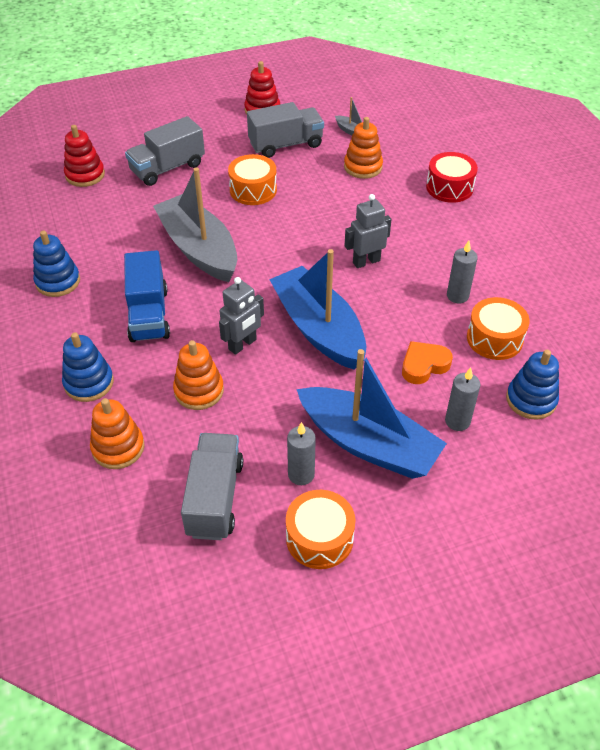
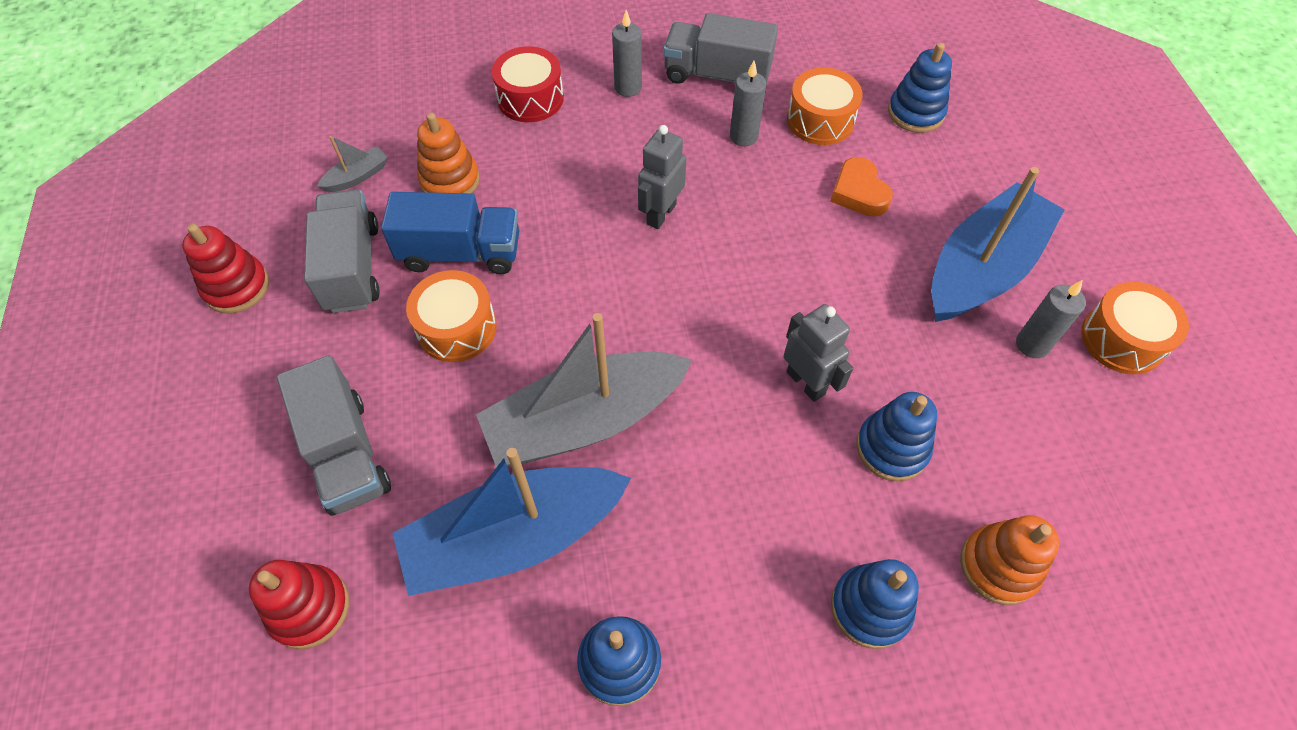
camera: 80 degrees left, 10 degrees up
(149, 314) = (727, 508): blue truck -> blue truck (461, 253)
(199, 391) = (892, 448): orange stacking toy -> blue stacking toy
(214, 498) = (1076, 445): grey truck -> grey truck (717, 75)
(319, 329) = (785, 288): blue boat -> blue boat (514, 538)
(366, 261) = (661, 214): grey robot -> grey robot turned 45 degrees clockwise
(457, 421) = (946, 181): grey candle -> grey candle (628, 88)

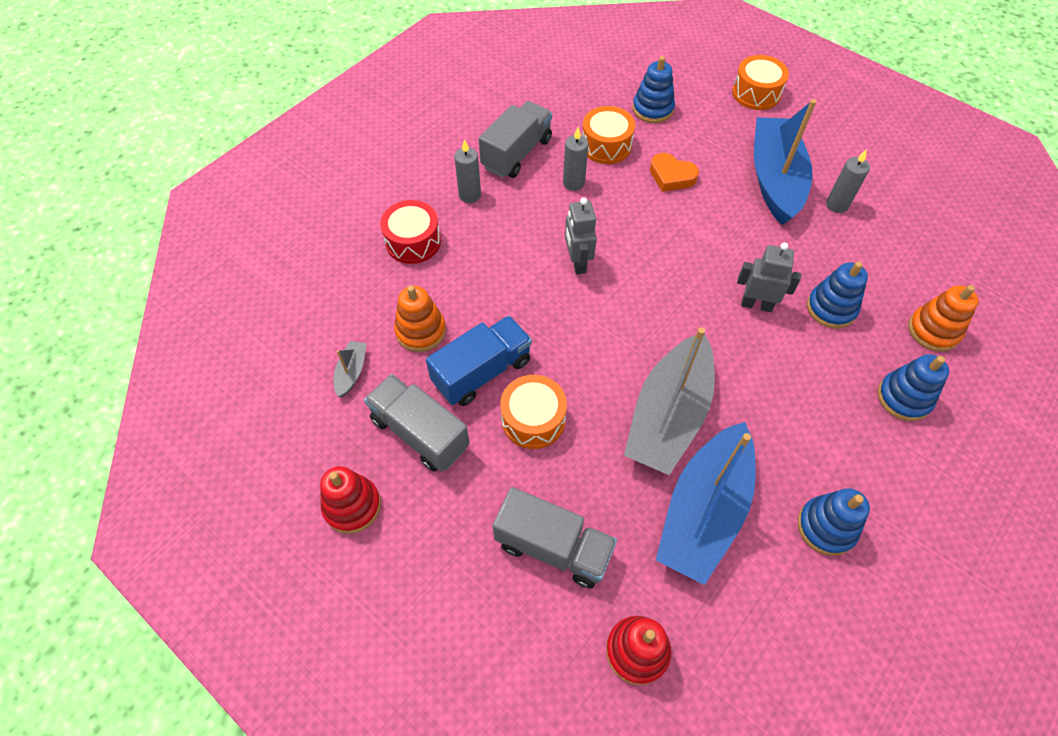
camera: 40 degrees left, 0 degrees up
(717, 75) = (516, 153): grey truck -> grey truck turned 150 degrees clockwise
(1122, 339) = (871, 174): orange drum -> orange drum (756, 93)

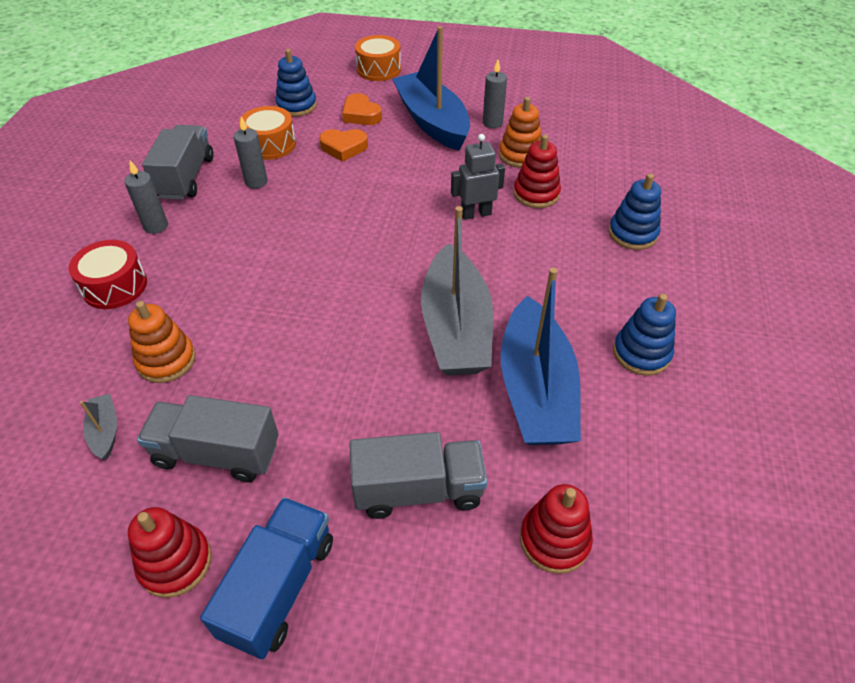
camera: 30 degrees left, 10 degrees down
(482, 372) = (254, 369): blue truck -> blue truck (279, 587)
(533, 419) = (331, 387): orange drum -> none
(577, 262) = (297, 241): grey robot -> none
(708, 143) = (361, 114): none -> orange heart
(831, 308) = (536, 194): blue stacking toy -> red stacking toy
(933, 330) = (621, 180): orange stacking toy -> orange stacking toy (520, 155)

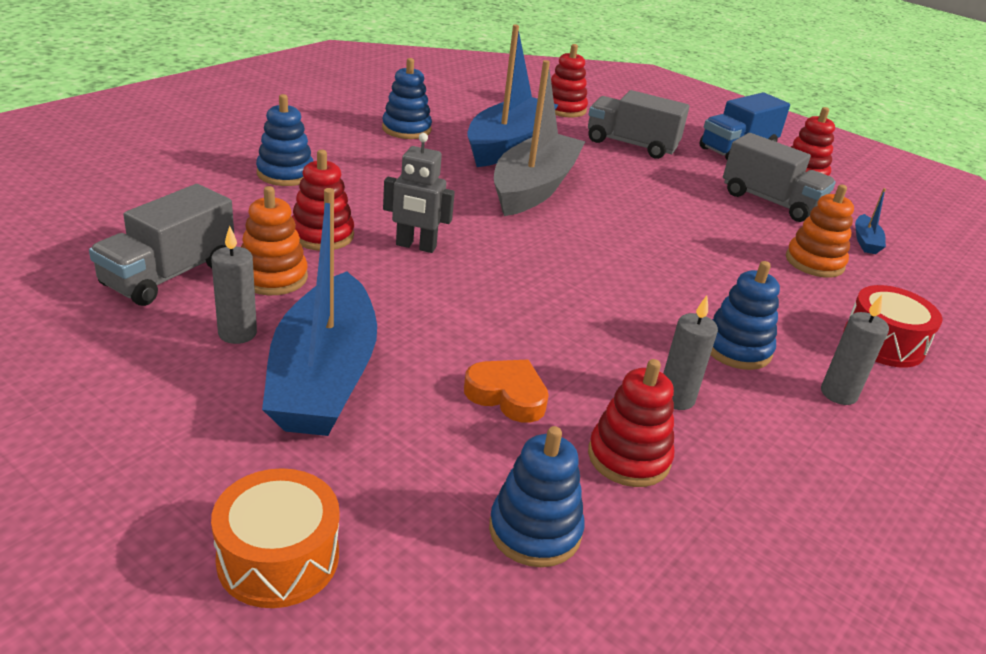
camera: 155 degrees left, 15 degrees down
(105, 431) = (865, 241): grey boat -> blue boat
(186, 178) = (792, 455): grey truck -> grey truck (169, 275)
(226, 231) = (737, 349): none -> blue stacking toy
(270, 144) = (628, 457): orange drum -> red stacking toy
(361, 114) = (426, 447): orange heart -> none

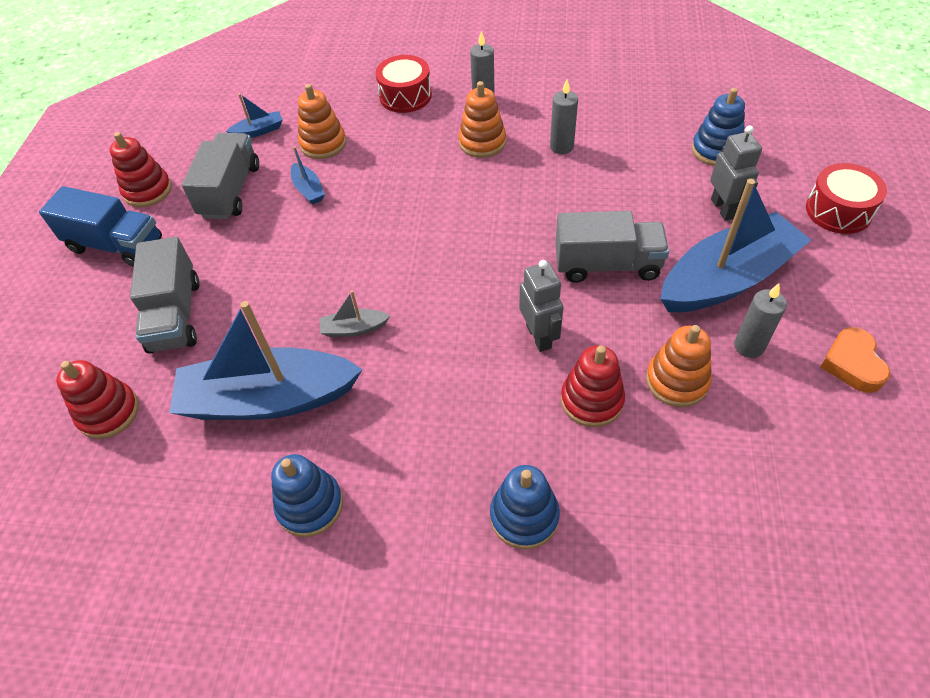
camera: 115 degrees left, 20 degrees up
(169, 275) = (751, 440): grey truck -> grey truck (607, 265)
(278, 558) = (838, 211): orange drum -> red drum
(420, 451) = (723, 208): none -> grey robot
(507, 395) = (641, 203): orange heart -> orange heart (852, 364)
(534, 188) = (354, 328): grey boat -> grey boat, size x0.41
(628, 457) = (630, 144): red stacking toy -> none
(737, 349) = (482, 142): blue stacking toy -> orange stacking toy
(739, 231) = (308, 190): none -> blue boat

